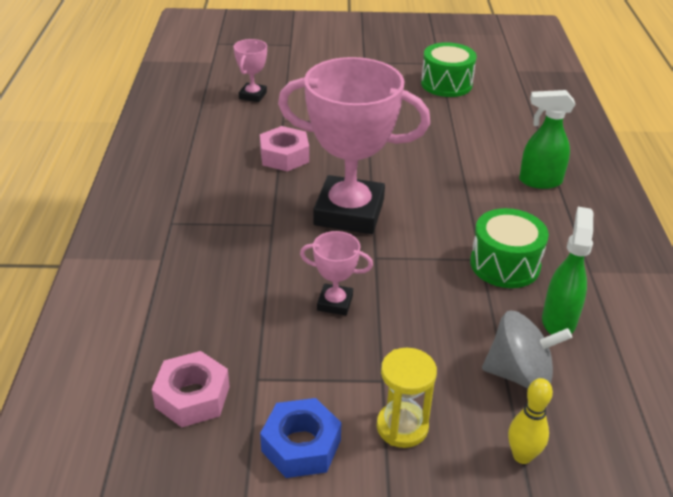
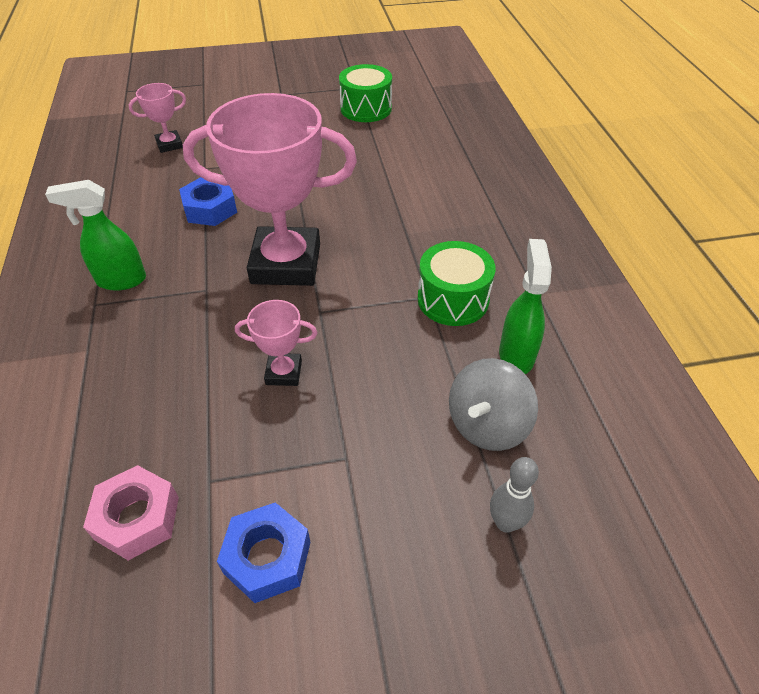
camera: 10 degrees left, 10 degrees up
(252, 95) = (169, 144): pink trophy -> pink trophy turned 60 degrees clockwise
(284, 156) = (210, 209): pink nut -> blue nut
(402, 427) = (375, 512): yellow hourglass -> none
(519, 374) = (487, 424): grey spinning top -> grey spinning top turned 135 degrees clockwise
(522, 456) = (505, 523): yellow bowling pin -> grey bowling pin
(539, 181) = (472, 202): green spray bottle -> green spray bottle (121, 280)

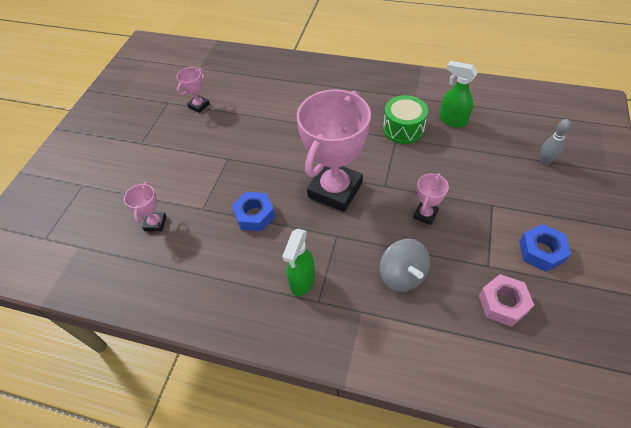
camera: 60 degrees left, 5 degrees up
(366, 108) = (199, 105): green drum -> pink trophy
(487, 424) = (490, 147): grey spinning top -> grey spinning top (402, 275)

